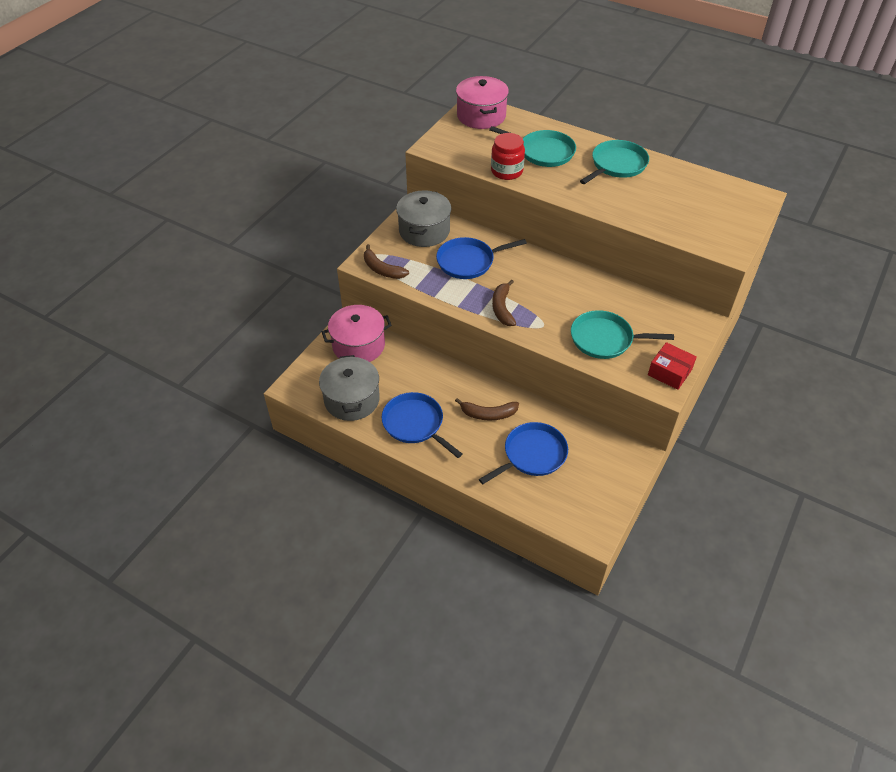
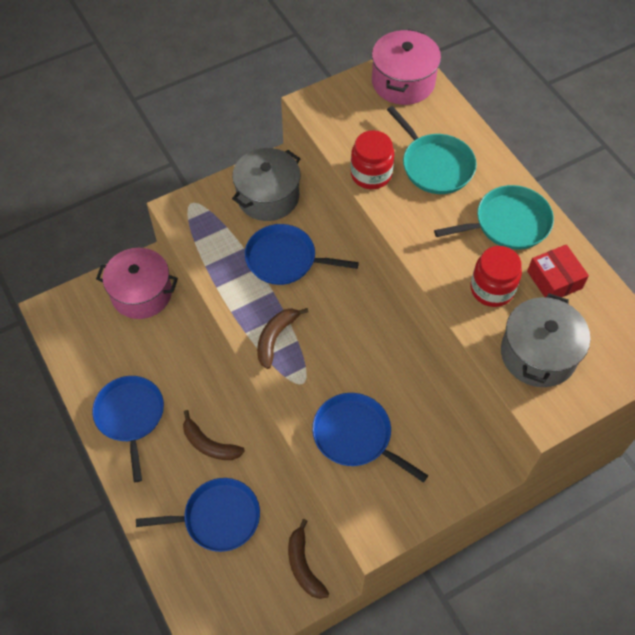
camera: 30 degrees right, 10 degrees up
(352, 399) = (91, 354): grey pot -> grey pot (538, 354)
(382, 269) = (189, 226): brown banana -> brown banana (304, 565)
(605, 339) = (356, 436): turquoise pan -> blue pan
(639, 202) = (492, 289): none -> red jar
(669, 372) = (394, 518): red box -> red box (554, 280)

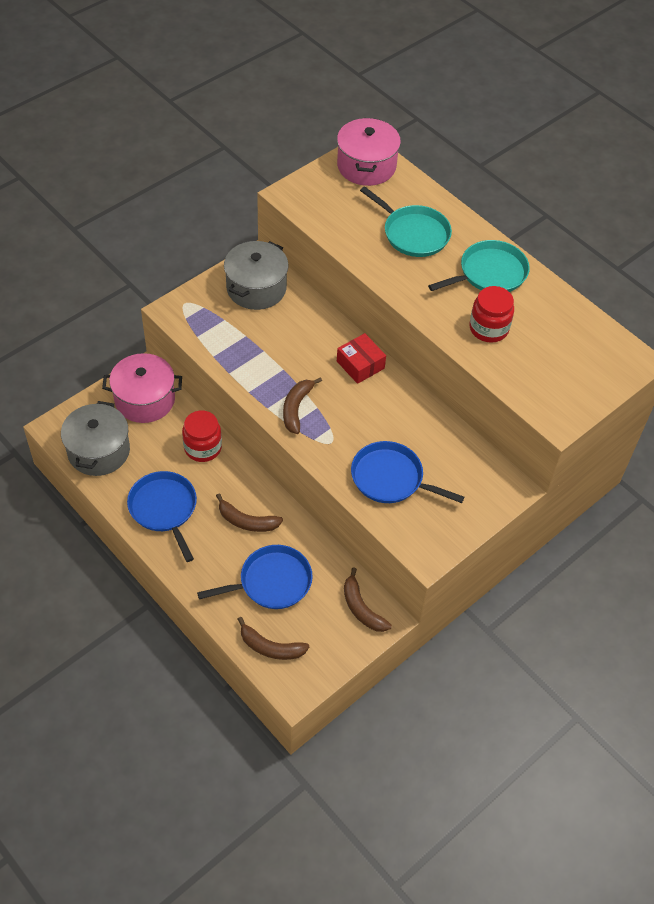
camera: 15 degrees left, 5 degrees down
(198, 592) = (270, 647): none -> brown banana
(285, 259) = (287, 340): blue pan -> none
(371, 174) = (358, 248): red jar -> red jar (203, 448)
(538, 354) = (540, 374): grey pot -> grey pot (98, 451)
(554, 280) = (540, 313): red box -> red box (360, 365)

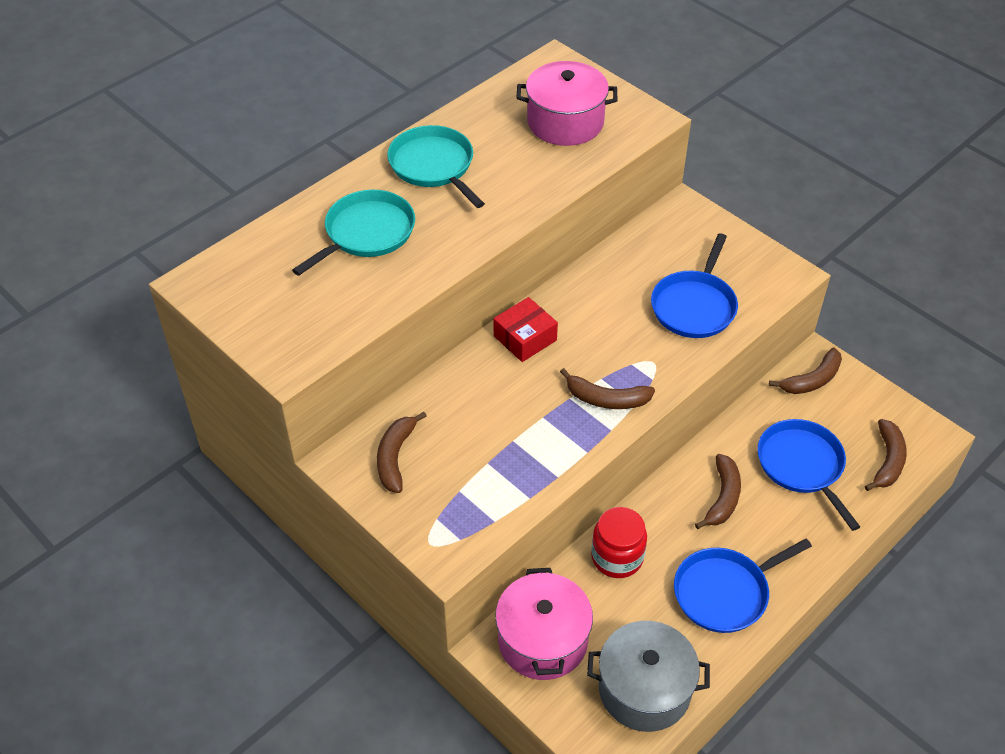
camera: 90 degrees left, 5 degrees down
(256, 288) = (395, 457): grey pot -> brown banana
(366, 166) = (230, 282): pink pot -> pink pot (565, 122)
(488, 328) = (525, 168): red jar -> none

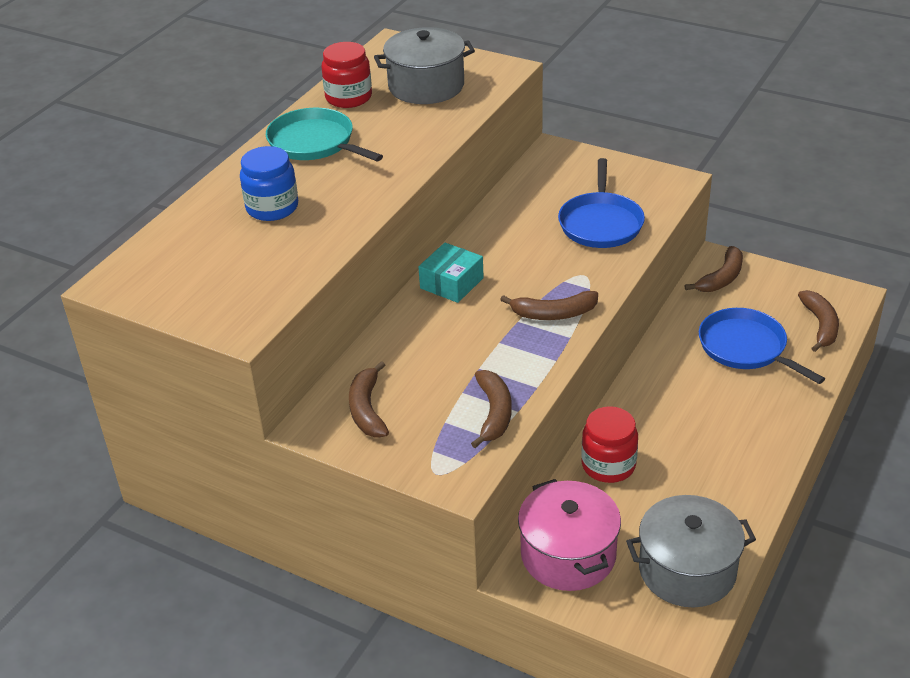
camera: 15 degrees left, 10 degrees down
(366, 233) = (272, 207): turquoise pan -> blue jar
(486, 118) = (348, 97): none -> red jar
(525, 338) = (451, 283): red box -> turquoise box
(565, 122) = (426, 86): pink pot -> grey pot
(722, 497) = (685, 391): brown banana -> brown banana (494, 413)
(725, 592) = (724, 468): blue pan -> none

